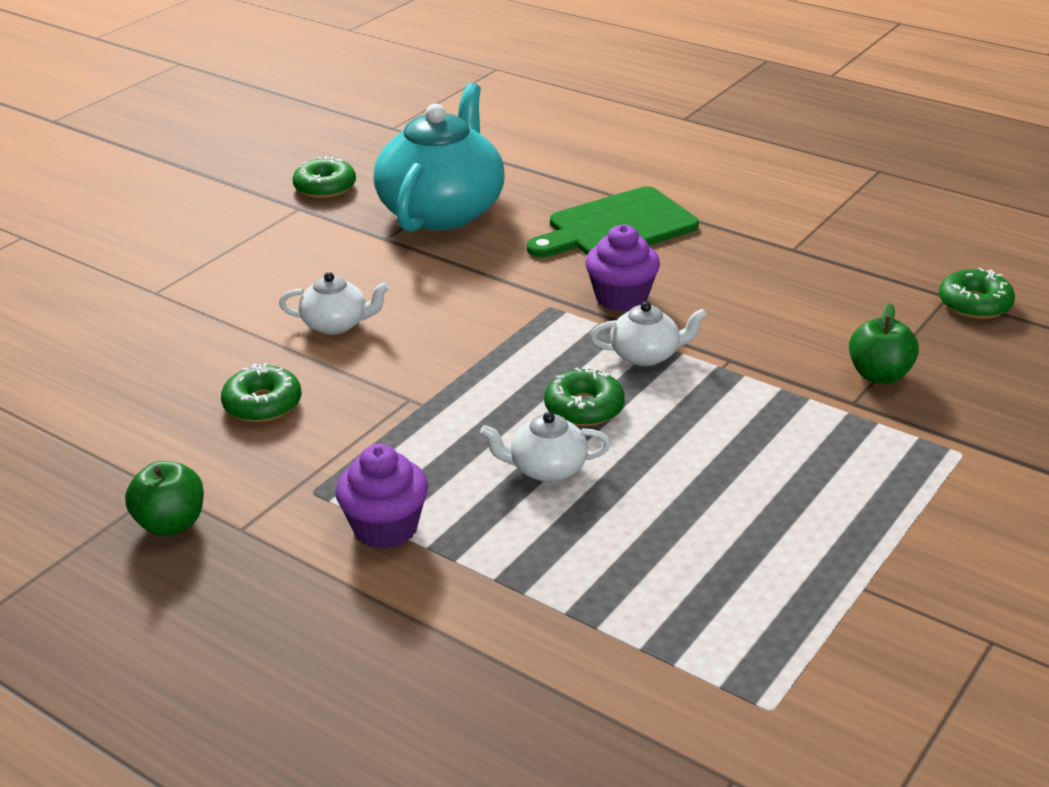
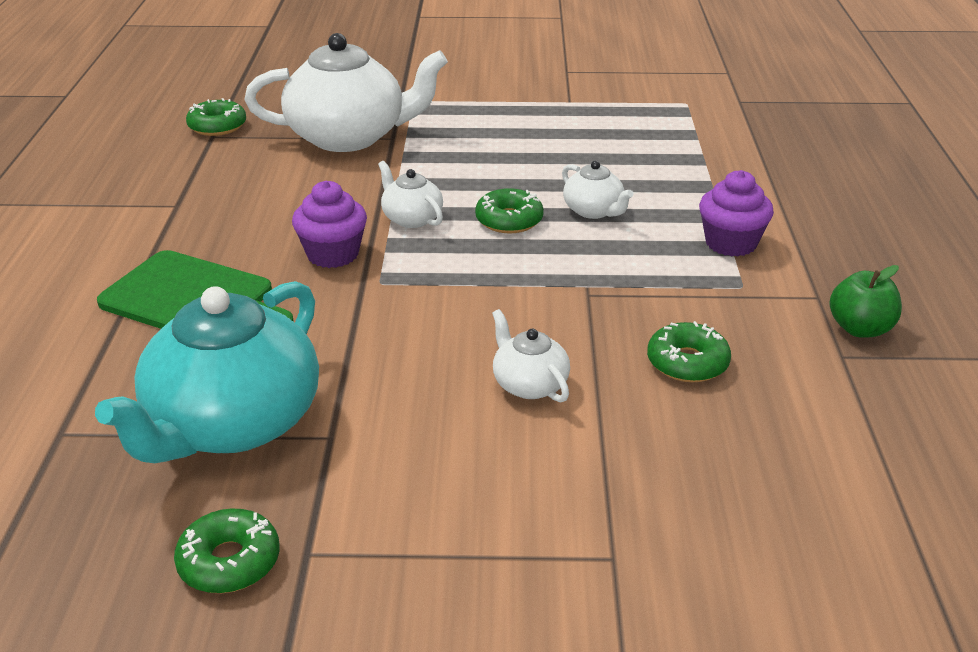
camera: 125 degrees left, 0 degrees up
(442, 211) = (232, 424): turquoise teapot -> turquoise teapot turned 45 degrees counterclockwise
(879, 375) = (349, 137): green apple -> white teapot

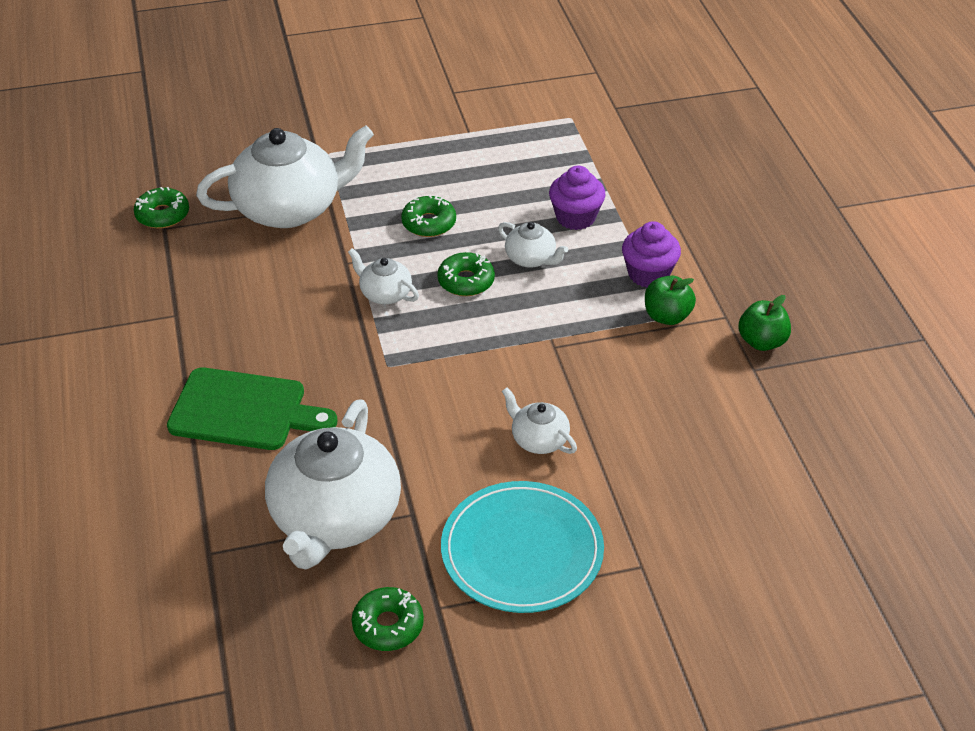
camera: 15 degrees left, 10 degrees up
(232, 424) = (335, 518): turquoise teapot -> white teapot
(332, 254) = (336, 344): purple cupcake -> purple cupcake (575, 217)
(452, 506) = (522, 551): none -> turquoise plate
(687, 363) = (646, 397): green donut -> green donut (429, 223)
(741, 286) = (667, 316): none -> green apple

